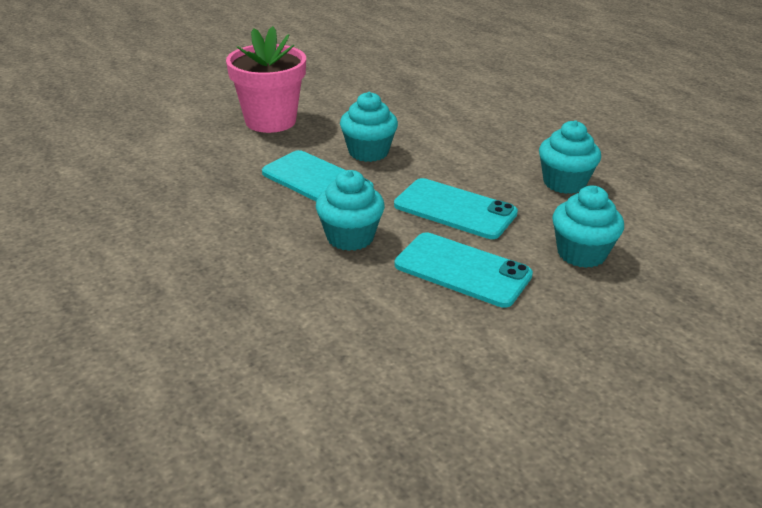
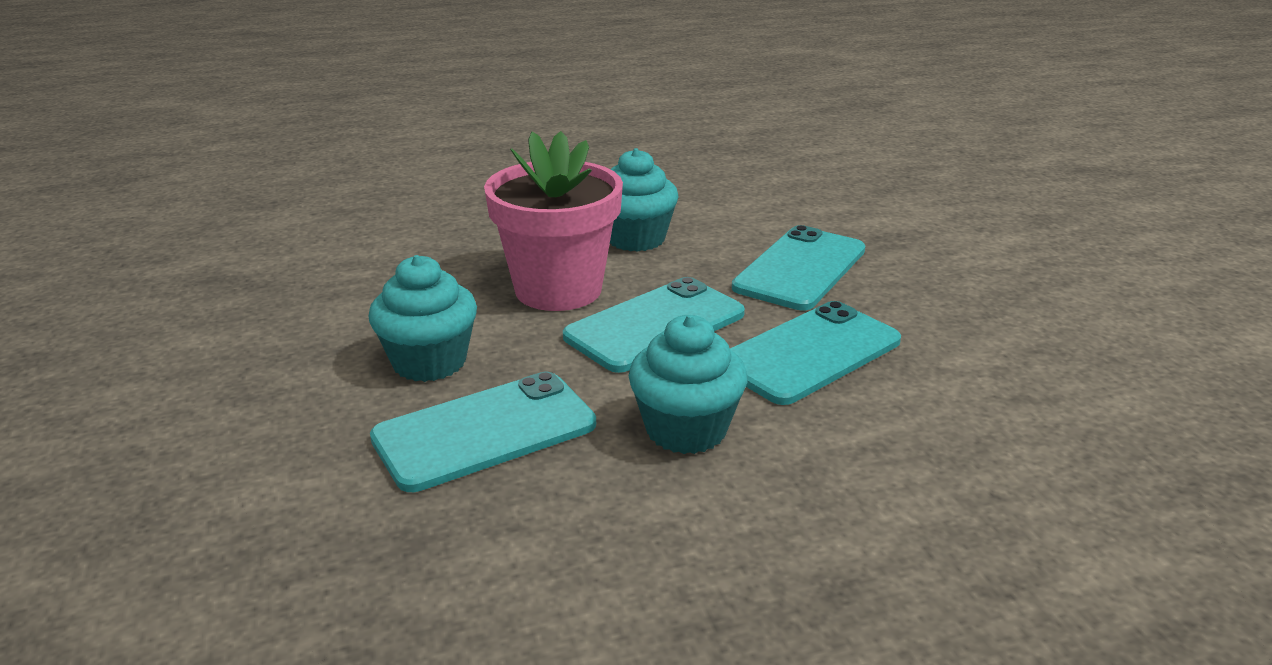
camera: 70 degrees left, 5 degrees down
(270, 121) = (199, 448): pink flower pot -> pink flower pot (558, 289)
(581, 253) = (800, 269): turquoise cupcake -> turquoise phone

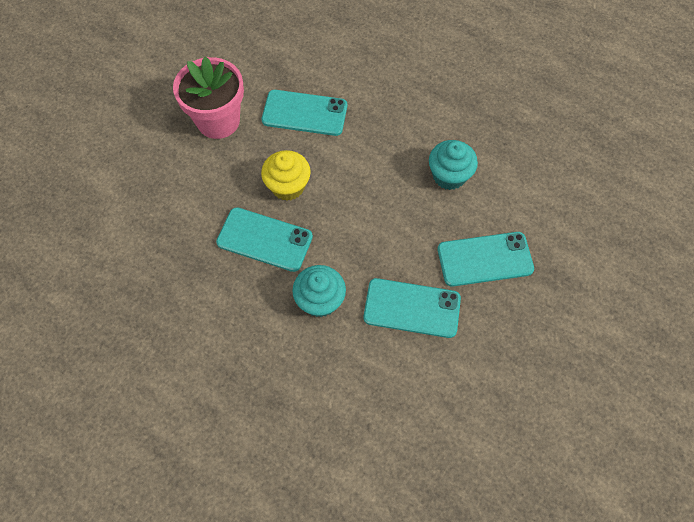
camera: 50 degrees right, 35 degrees up
(429, 362) = (288, 186): turquoise cupcake -> yellow cupcake
(558, 289) = (376, 183): pink flower pot -> pink flower pot (218, 121)
(655, 325) = (381, 238): turquoise phone -> turquoise phone (304, 113)

